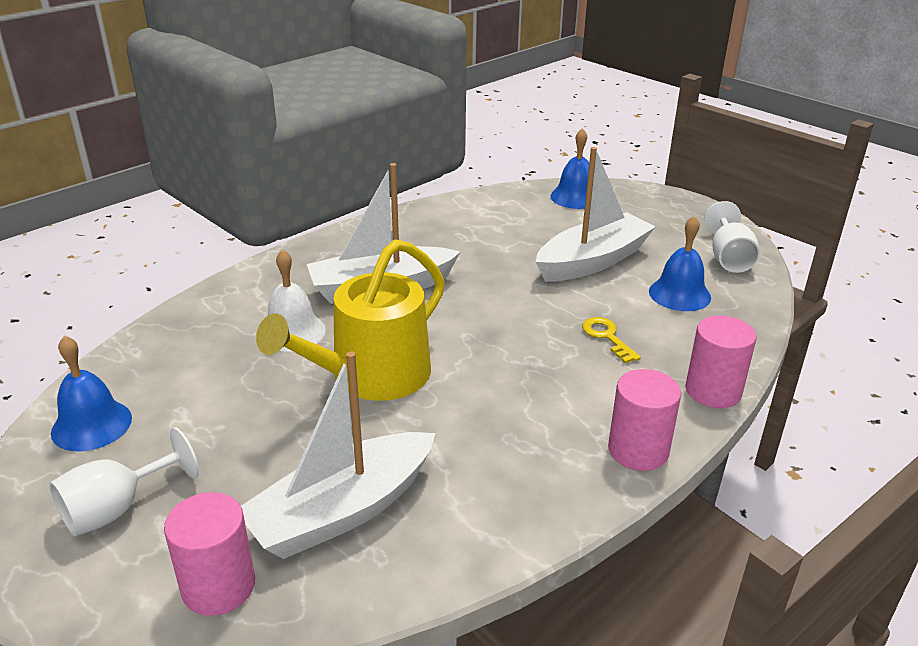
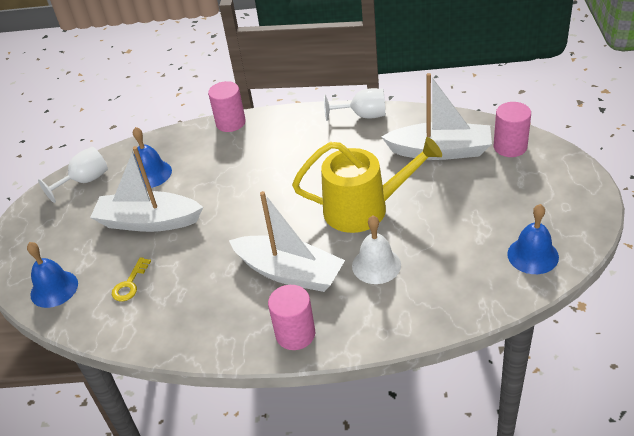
camera: 130 degrees left, 10 degrees up
(117, 509) = (538, 198): white goblet -> white goblet (363, 115)
(607, 337) = (226, 169): yellow key -> yellow key (130, 284)
(638, 450) = (298, 117): pink cylinder -> pink cylinder (295, 334)

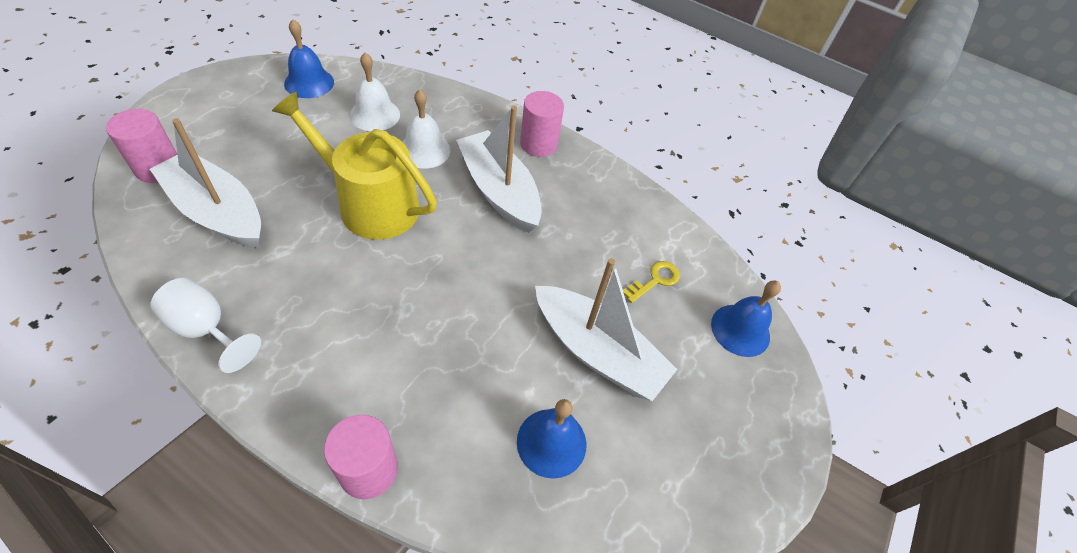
camera: 160 degrees left, 10 degrees up
(85, 181) = (654, 506): white goblet -> none
(448, 266) = (375, 115): none -> white bell

